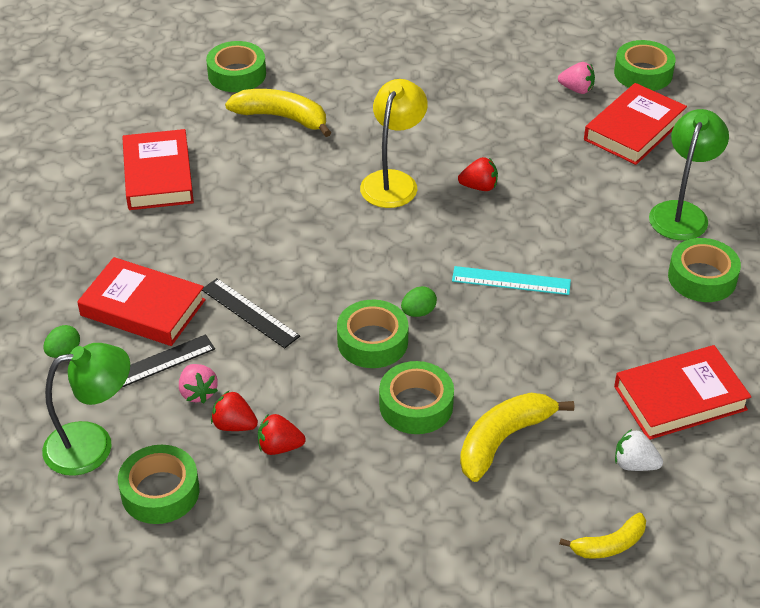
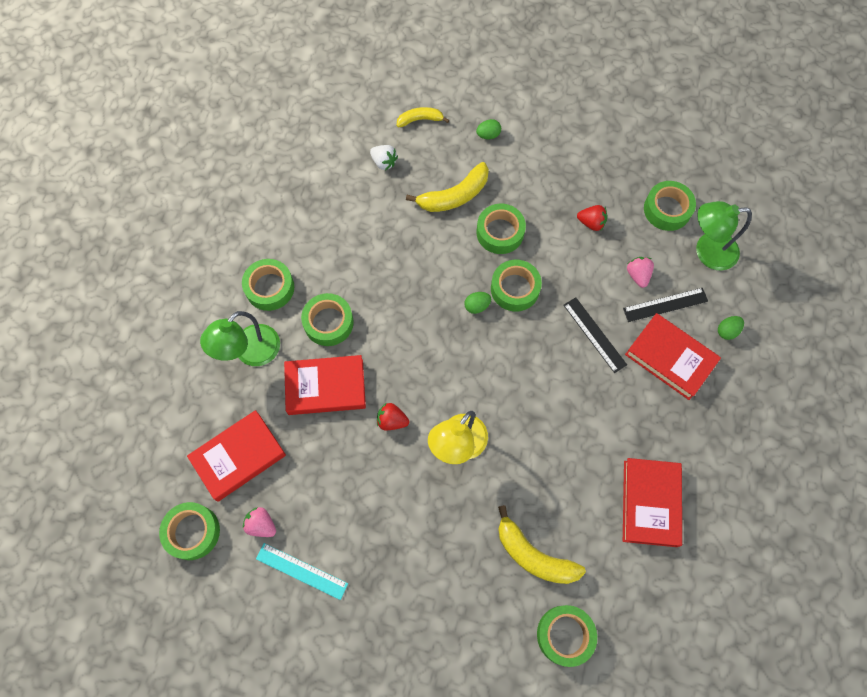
camera: 165 degrees left, 25 degrees up
(234, 425) = (617, 245): red strawberry -> none
(484, 545) = (488, 135): none -> green egg
(511, 280) = (403, 318): turquoise ruler -> turquoise ruler (301, 571)
(604, 258) = (328, 322): none -> green tape
(680, 398) = (335, 198): red book -> red book (326, 387)

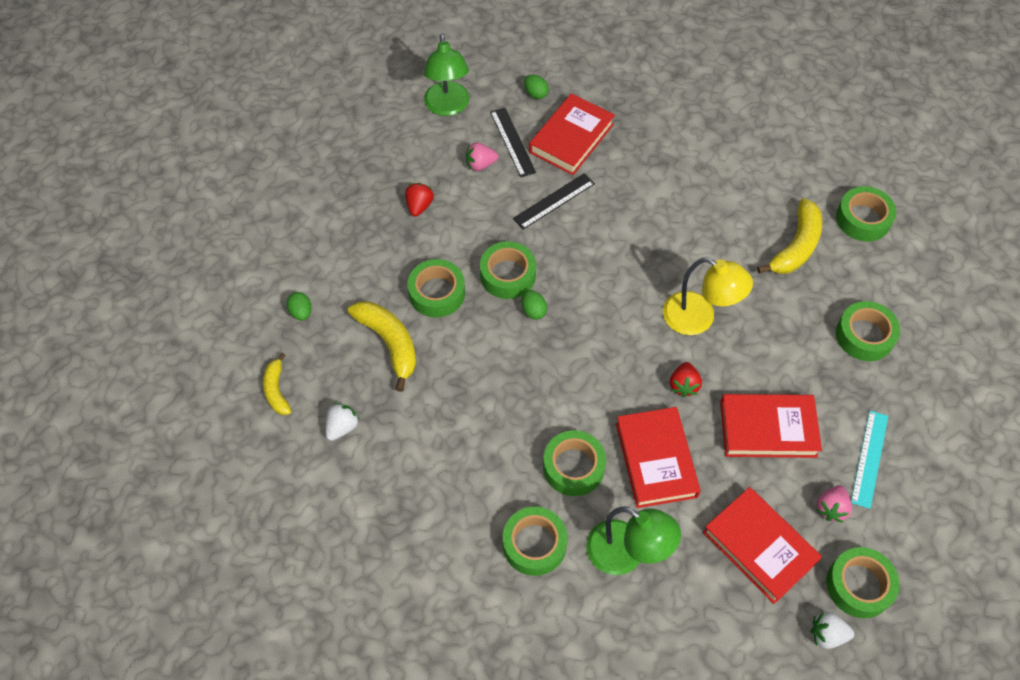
camera: 95 degrees left, 10 degrees down
(159, 495) = (827, 634): none -> white strawberry
(650, 503) = (722, 155): red book -> red book (768, 429)
(667, 209) = (399, 139): green tape -> green tape (864, 336)

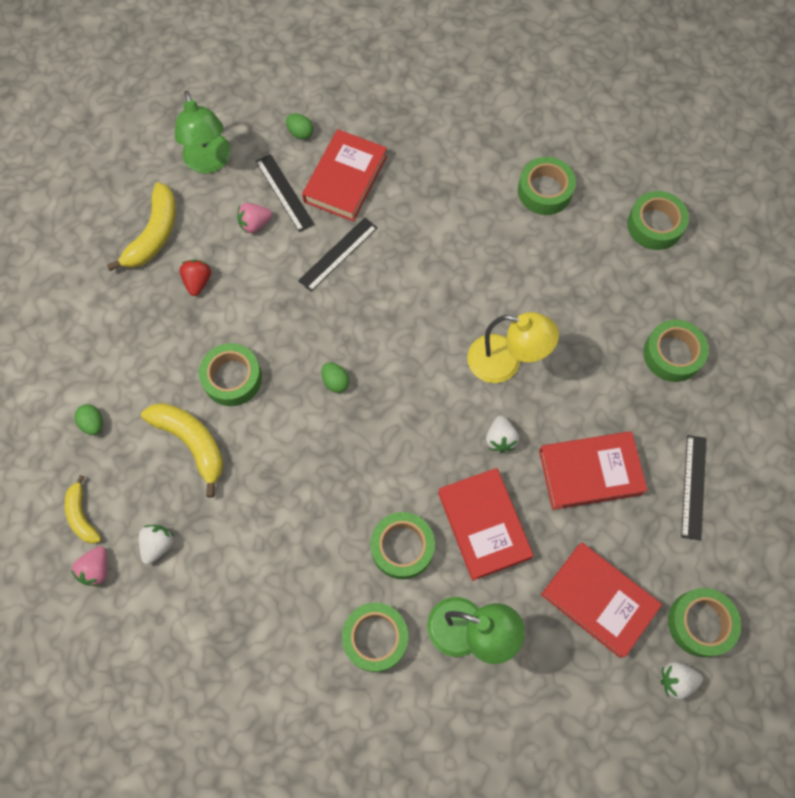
camera: 10 degrees left, 10 degrees up
(508, 275) = (303, 346): green tape -> green tape (545, 191)
(683, 385) = (500, 439): red strawberry -> white strawberry
(796, 246) = (592, 266): yellow banana -> yellow banana (154, 234)
(831, 508) = (663, 546): pink strawberry -> pink strawberry (96, 569)
(869, 458) = (694, 487): turquoise ruler -> black ruler

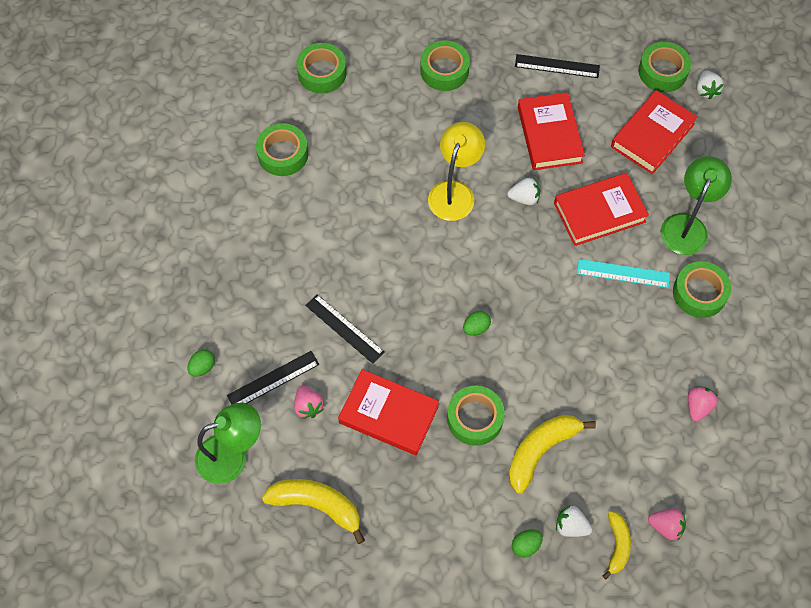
camera: 90 degrees left, 5 degrees down
(82, 515) = (617, 545): yellow banana -> yellow banana turned 60 degrees counterclockwise
(158, 545) = (638, 473): white strawberry -> white strawberry (571, 526)
(198, 282) = (372, 457): red strawberry -> none
(230, 620) = (698, 406): none -> pink strawberry
(345, 179) = (260, 323): red book -> red book (388, 414)
(402, 547) = (623, 273): green tape -> turquoise ruler

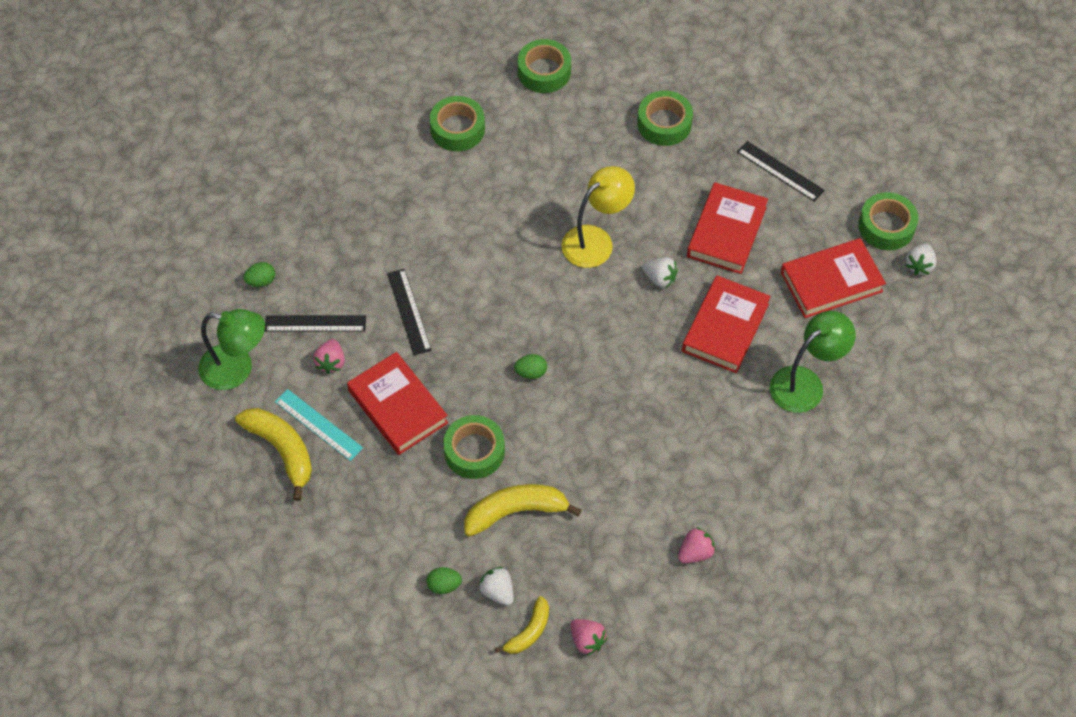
camera: 30 degrees right, 5 degrees down
(599, 212) = (725, 328): red book -> red book turned 75 degrees counterclockwise
(623, 273) = (709, 395): turquoise ruler -> turquoise ruler (318, 424)
(699, 293) = (772, 451): green tape -> none

